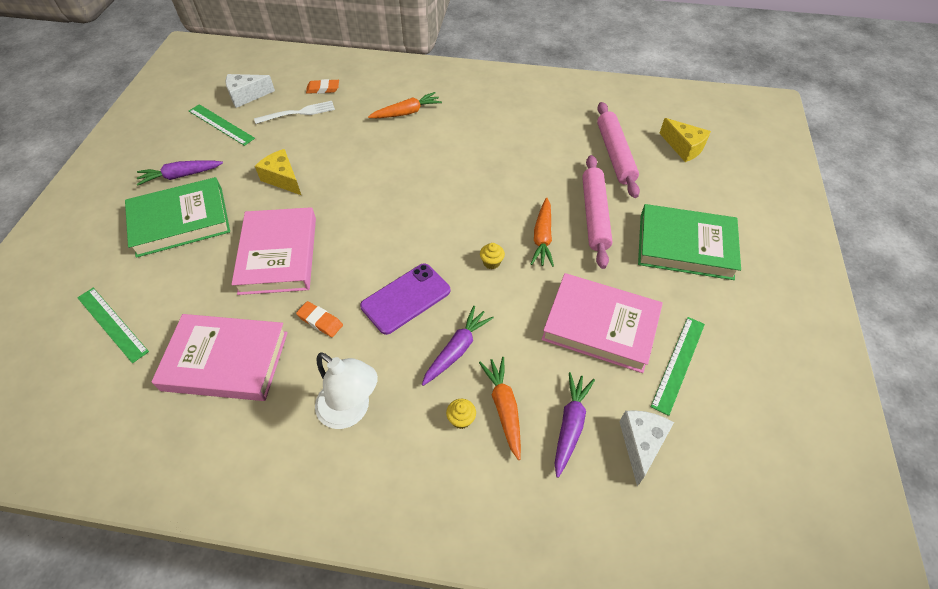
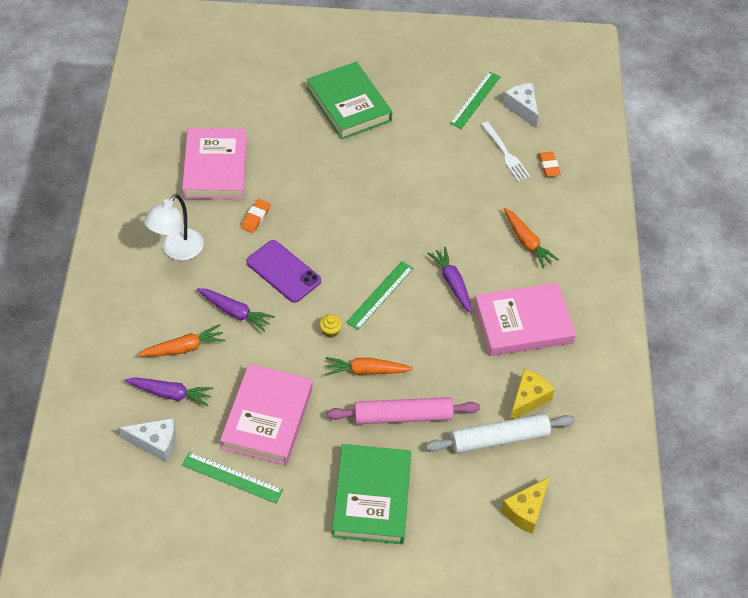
camera: 80 degrees right, 0 degrees up
(112, 324) = (242, 94): green ruler -> green ruler (380, 295)
(181, 176) = (402, 90): purple carrot -> purple carrot (452, 283)
(278, 255) = (320, 177): pink book -> pink book (523, 323)
(283, 179) = (410, 161): yellow cheese -> yellow cheese (528, 399)
(461, 419) = (173, 320): yellow cupcake -> none
(615, 154) = (499, 438): pink rolling pin -> white rolling pin

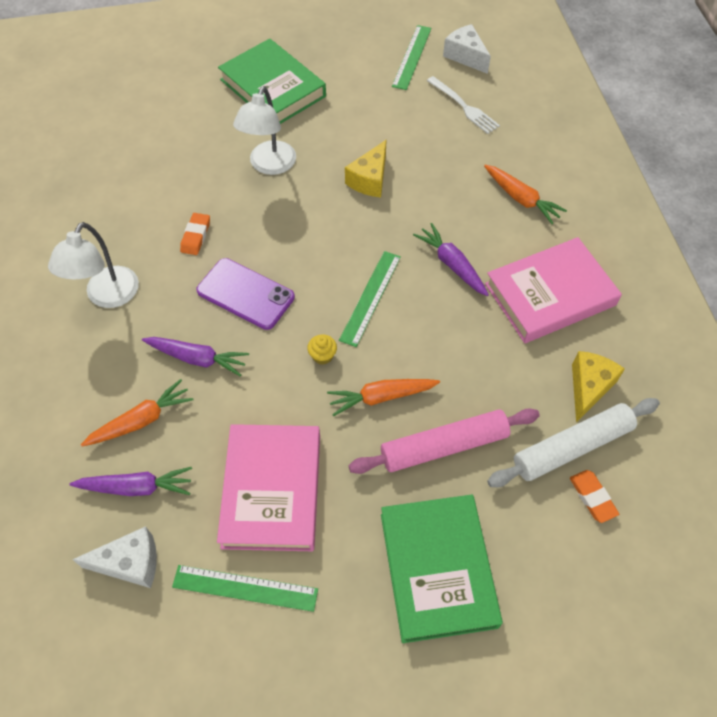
camera: 10 degrees left, 5 degrees up
(215, 168) = (133, 188): pink book -> none
(328, 171) = (269, 165): none -> white lamp
(525, 511) = (638, 538): yellow cheese -> yellow cheese (369, 179)
(548, 166) = (515, 110): orange eraser -> orange eraser (592, 497)

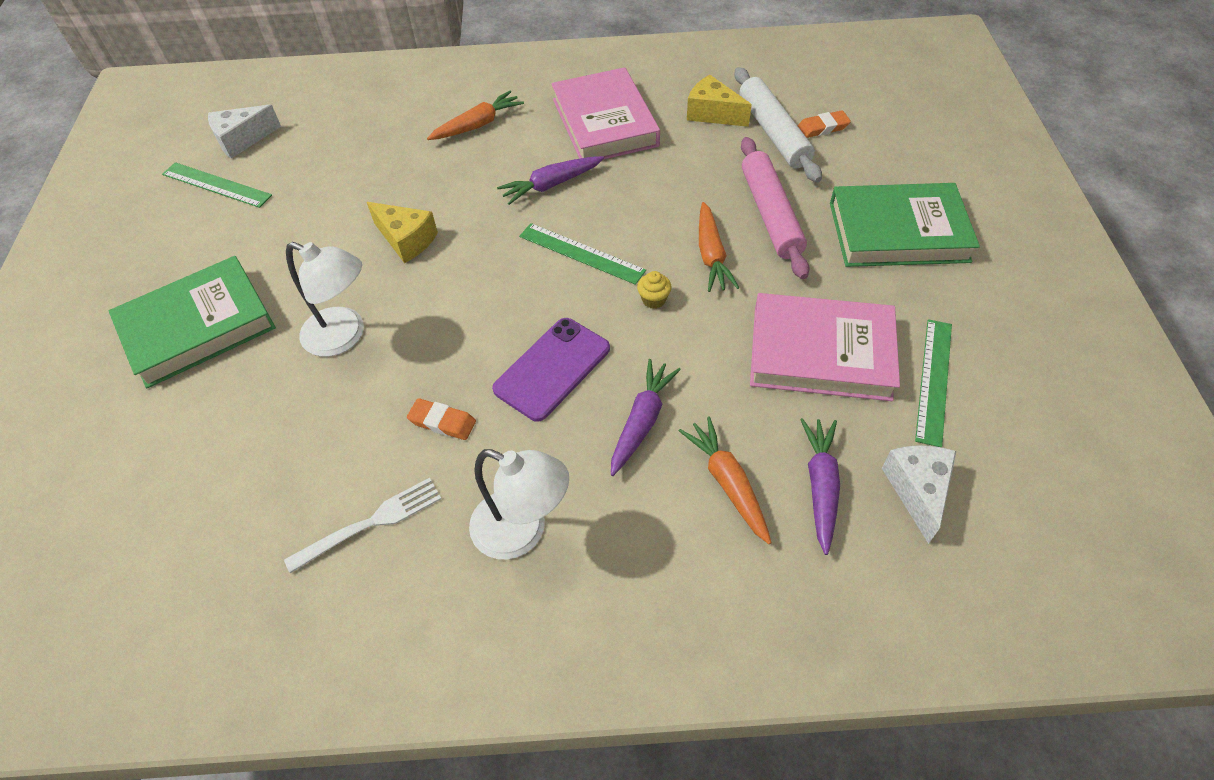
camera: 80 degrees left, 5 degrees down
(464, 106) = (324, 150): white fork -> white fork (370, 523)

